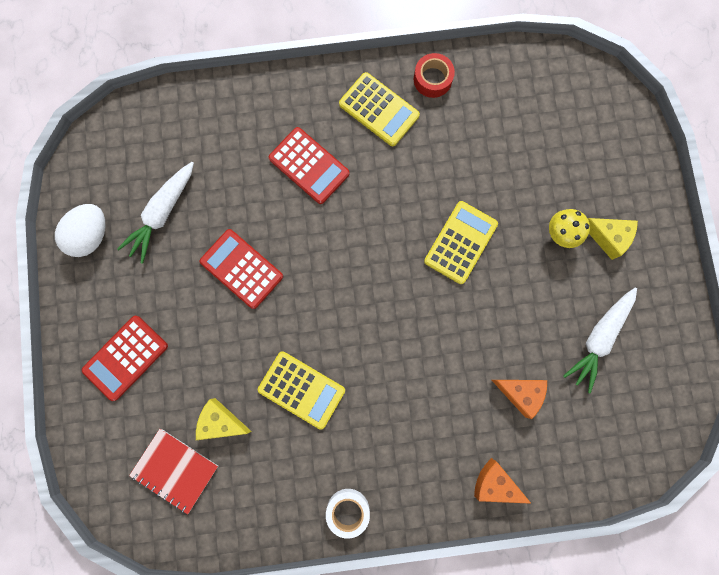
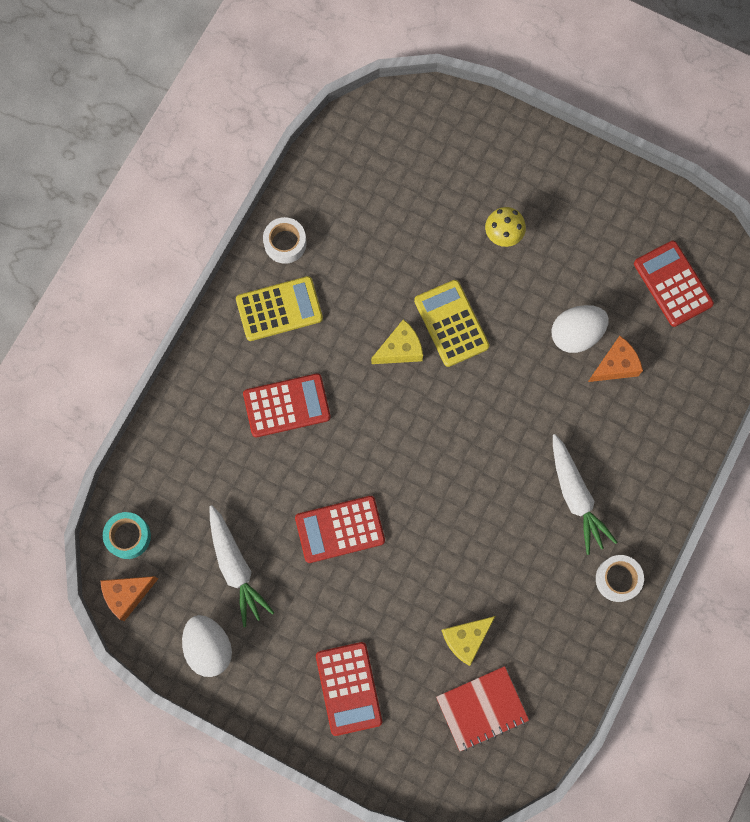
camera: 55 degrees left, 5 degrees down
(135, 123) = (128, 536): none -> turquoise tape
(301, 390) = (486, 549): yellow calculator -> none
(432, 79) = (285, 243): red tape -> white tape
(495, 483) = (676, 439): orange cheese -> orange cheese (127, 595)
(522, 344) = (576, 334): none -> white egg
(598, 338) = (613, 269): white carrot -> white carrot (575, 497)
(607, 237) = (533, 199): yellow cheese -> yellow cheese (400, 349)
(622, 394) = (673, 284): none -> red calculator

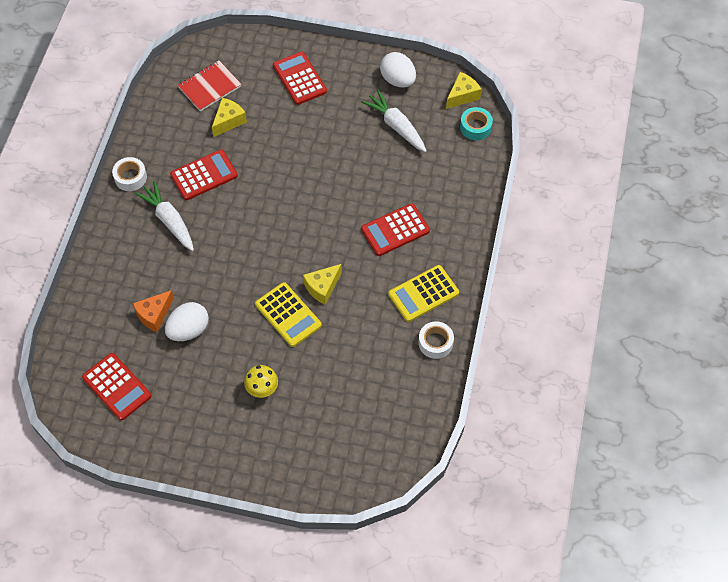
camera: 165 degrees right, 15 degrees down
(127, 595) = (462, 96): orange cheese -> yellow cheese
(340, 529) = (332, 163): red calculator -> red calculator (204, 175)

